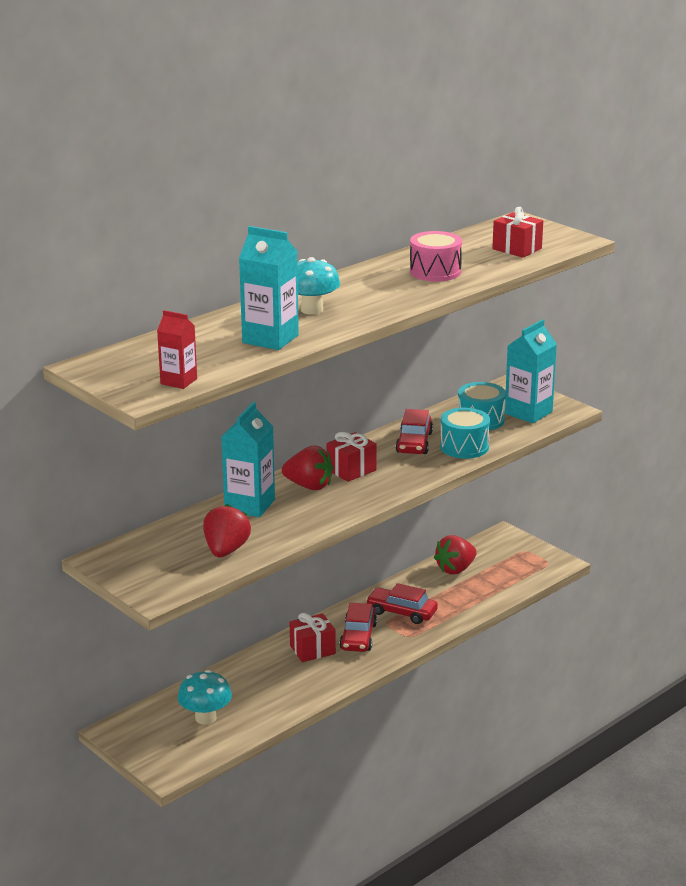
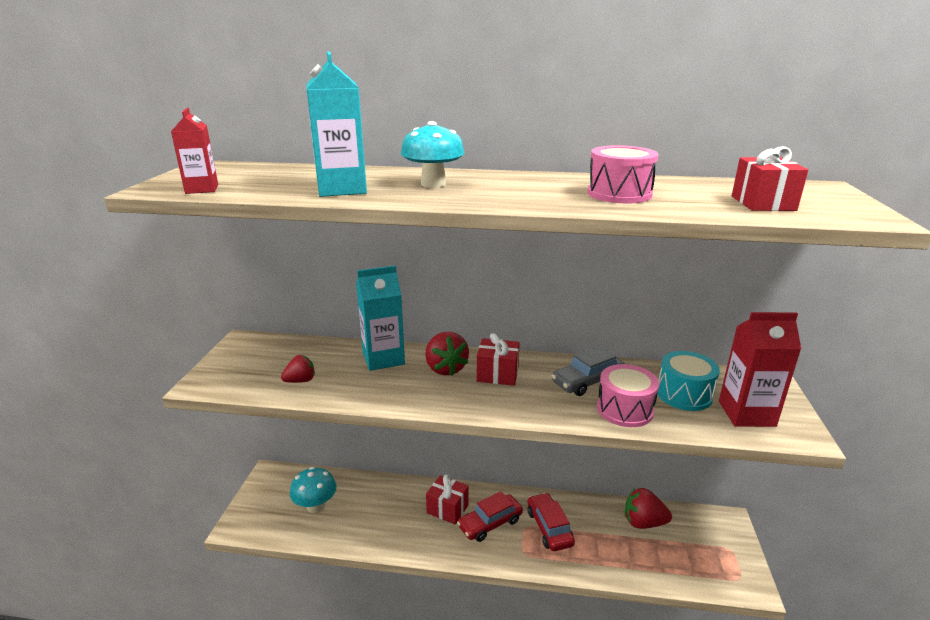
camera: 50 degrees right, 0 degrees up
(226, 550) = (300, 381): red strawberry -> red strawberry, size x0.62
(414, 443) = (587, 381): red car -> grey car
(464, 447) = (624, 409): turquoise drum -> pink drum
(528, 413) = (746, 413): turquoise carton -> red carton

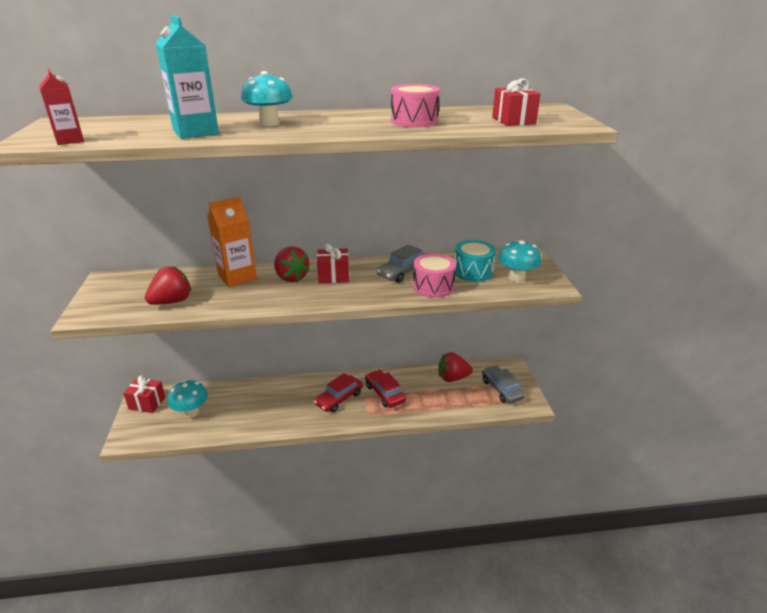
camera: 15 degrees left, 5 degrees up
(300, 381) = (172, 302): red strawberry -> red strawberry, size x1.60
(383, 358) = (237, 277): turquoise carton -> orange carton
(447, 509) = (303, 395): red gift -> red gift (147, 403)
(710, 554) = (501, 389): none -> grey car
(746, 413) = (516, 278): red carton -> turquoise mushroom

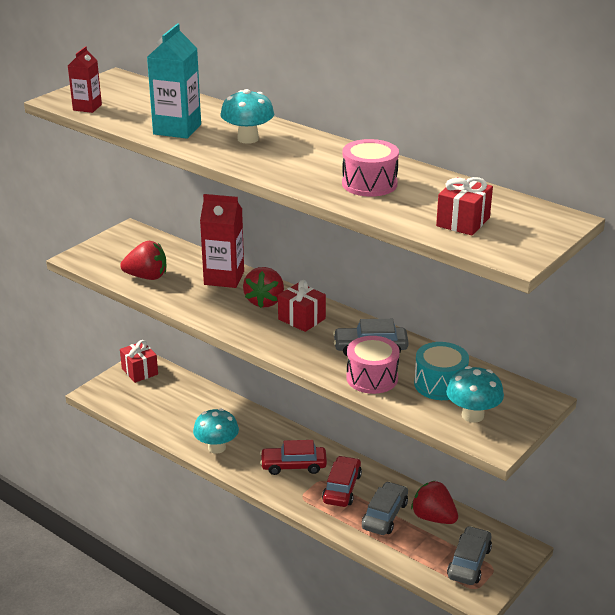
camera: 45 degrees right, 0 degrees up
(191, 412) = (162, 400): turquoise mushroom -> turquoise mushroom (217, 447)
(237, 277) = (224, 278): orange carton -> red carton
(428, 393) = (385, 515): none -> grey car

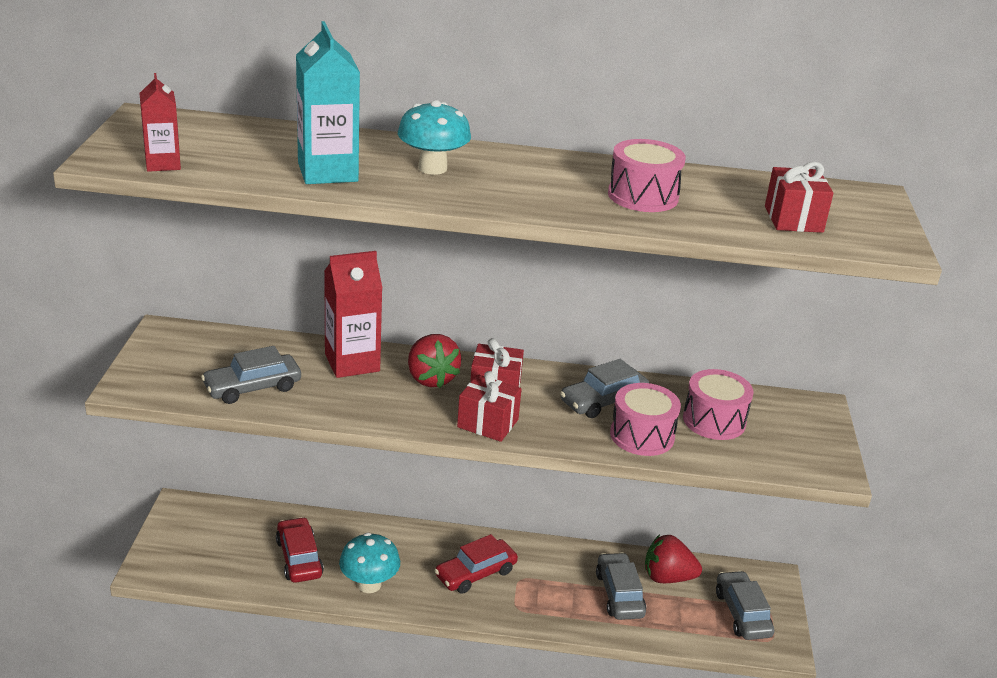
camera: 35 degrees left, 0 degrees up
(140, 371) = (187, 519): red gift -> red gift (488, 423)
(147, 277) = (252, 387): red strawberry -> grey car
(342, 488) = (550, 580): red car -> red car (299, 558)
(440, 384) = (714, 420): turquoise drum -> pink drum
(472, 415) = (779, 445): turquoise mushroom -> none

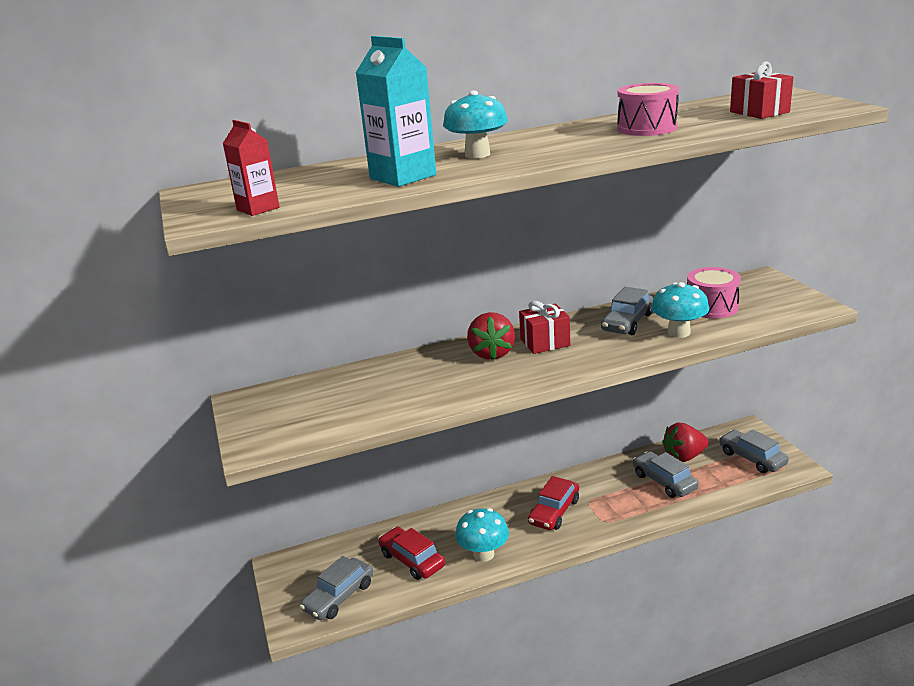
camera: 20 degrees left, 5 degrees down
(252, 387) = (360, 409): grey car -> grey car (339, 596)
(352, 362) = (420, 365): red carton -> none
(431, 378) = (492, 353): red strawberry -> red strawberry turned 45 degrees clockwise
(488, 423) = (567, 365): red gift -> none
(642, 436) = (678, 332): pink drum -> turquoise mushroom

